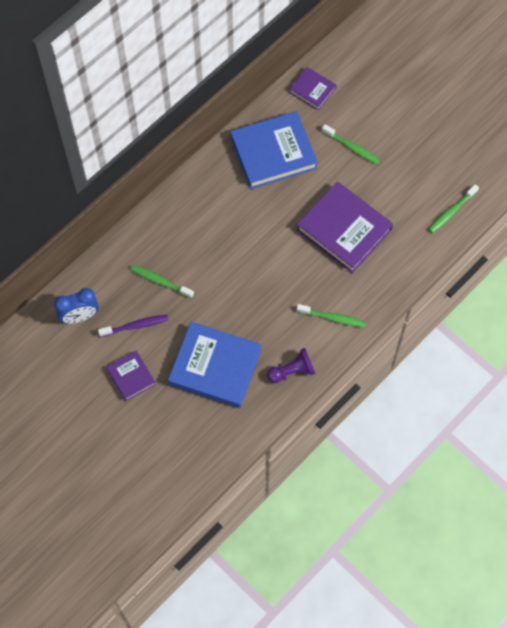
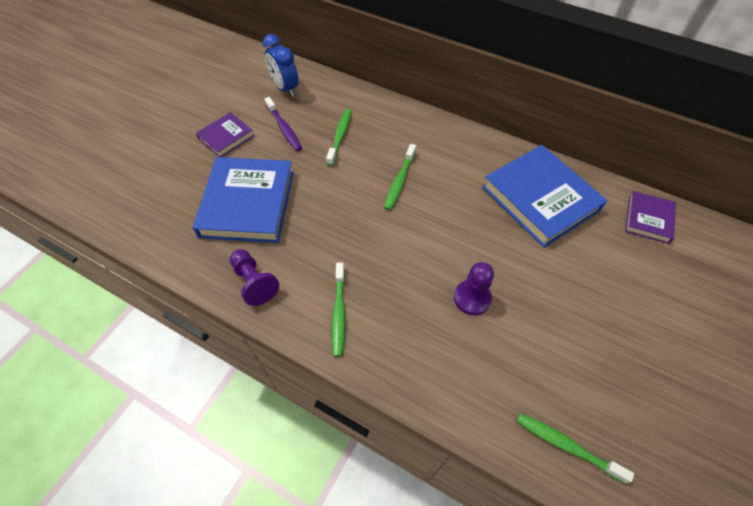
camera: 75 degrees right, 10 degrees down
(344, 229) = (472, 298): purple book -> purple pawn
(352, 147) = (596, 281): green toothbrush -> green toothbrush (399, 181)

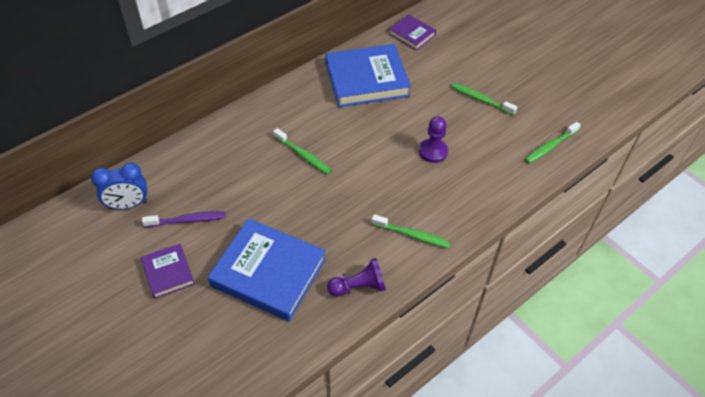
camera: 70 degrees left, 5 degrees down
(340, 136) = (226, 180): green toothbrush -> green toothbrush (481, 99)

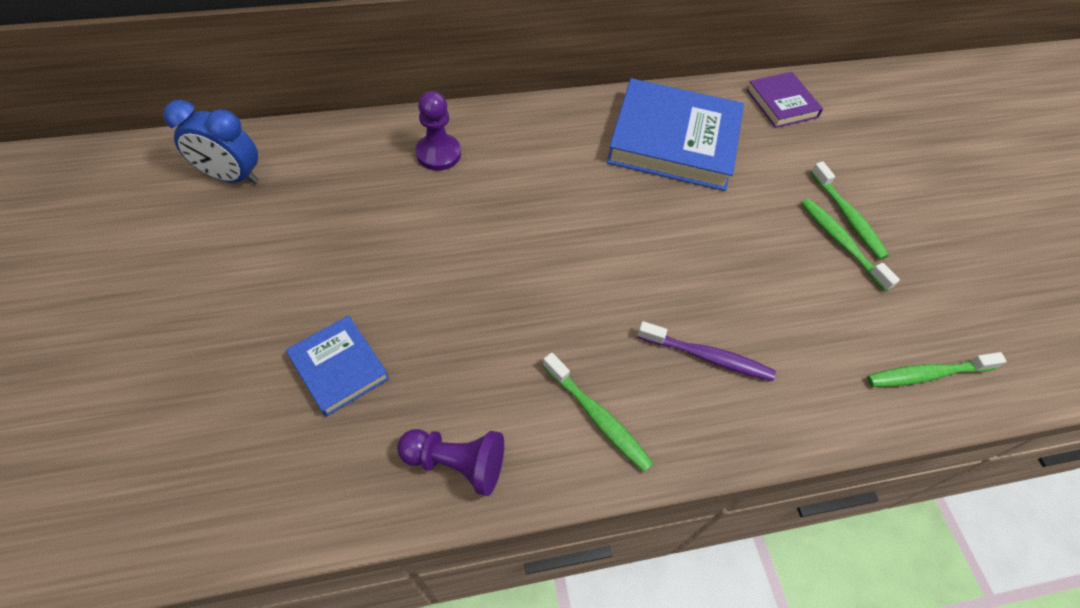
camera: 25 degrees right, 5 degrees up
(168, 273) = (207, 297): purple book -> none
(187, 220) = (288, 233): purple toothbrush -> purple toothbrush (707, 357)
(268, 273) = (339, 368): blue book -> blue book, size x0.52
(303, 155) = (510, 212): green toothbrush -> green toothbrush (848, 217)
(433, 151) = (714, 292): purple pawn -> purple pawn (438, 154)

